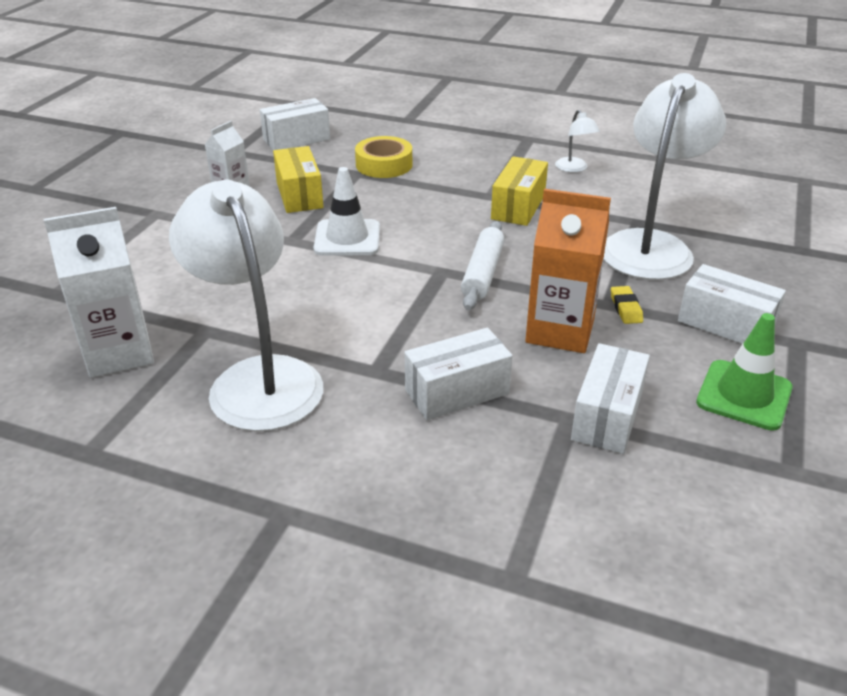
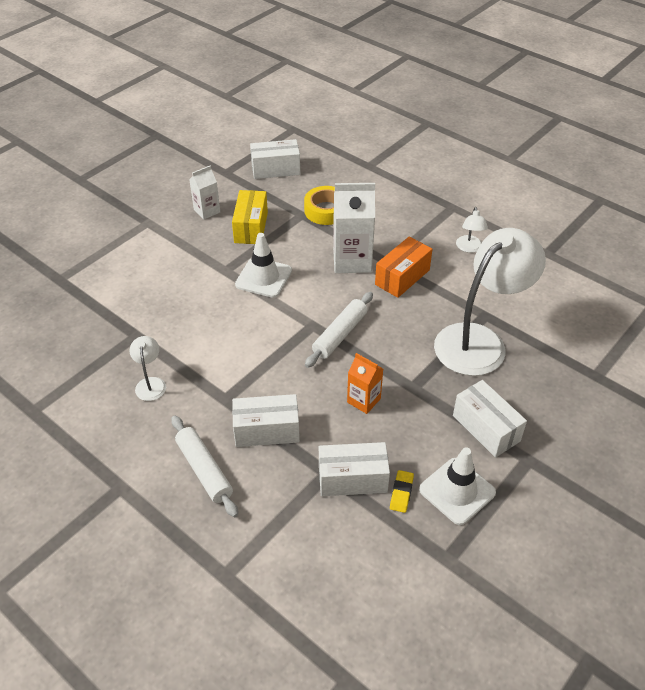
camera: 20 degrees right, 10 degrees up
(119, 353) = (78, 339): white carton -> white carton (352, 260)
(258, 378) = (150, 383): white lamp -> white lamp, size x0.42
(398, 459) = (204, 470): none -> white rolling pin
(518, 207) = (402, 277): yellow box -> orange box
(560, 331) = (363, 400): orange carton -> orange carton, size x0.57
(607, 416) = (352, 479): white box -> white box turned 45 degrees clockwise
(625, 308) = (422, 393): yellow eraser -> yellow eraser (401, 493)
(744, 395) = (457, 491): green traffic cone -> white traffic cone

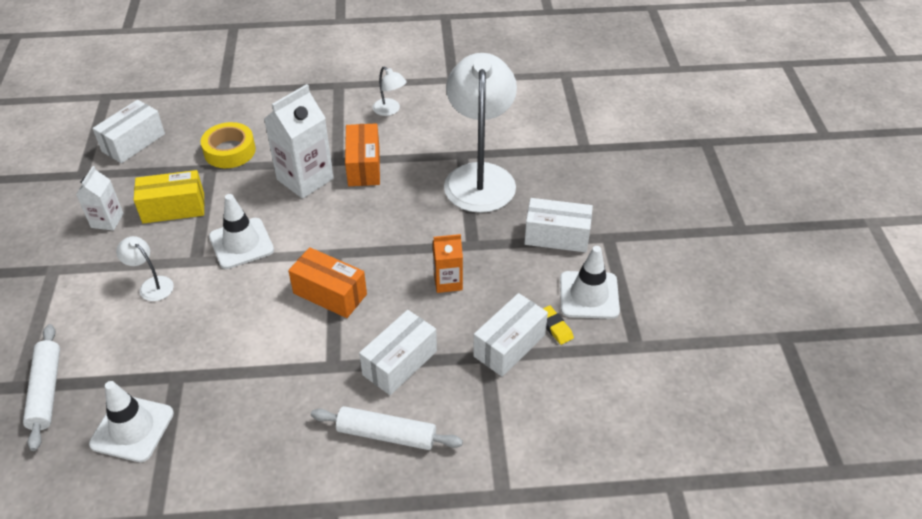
camera: 45 degrees left, 0 degrees up
(82, 348) = (132, 428): none -> white traffic cone
(150, 383) = (246, 405): white lamp -> white lamp (151, 285)
(251, 227) = (173, 208): yellow box -> yellow box turned 60 degrees counterclockwise
(278, 350) = (330, 294): none -> orange box
(340, 334) = (367, 245): white rolling pin -> white rolling pin (46, 391)

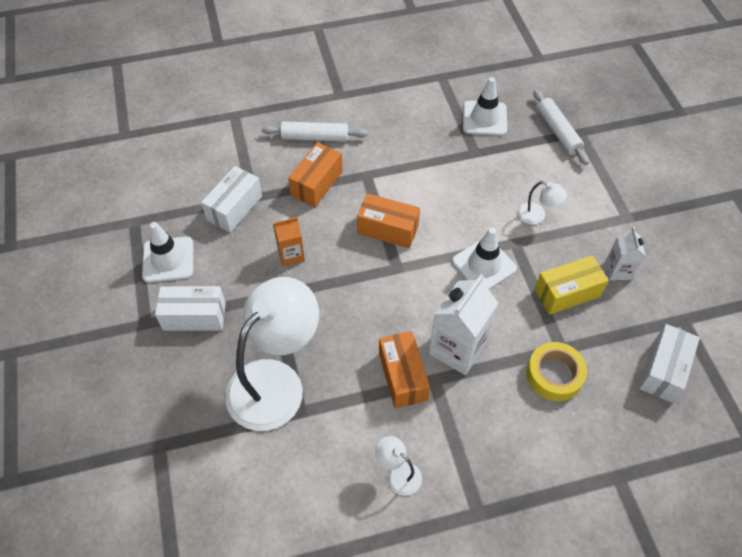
camera: 170 degrees right, 10 degrees up
(400, 363) = (316, 183): white box -> orange box
(480, 176) = (276, 381): white lamp -> white lamp turned 135 degrees counterclockwise
(554, 327) = (198, 227): yellow eraser -> none

